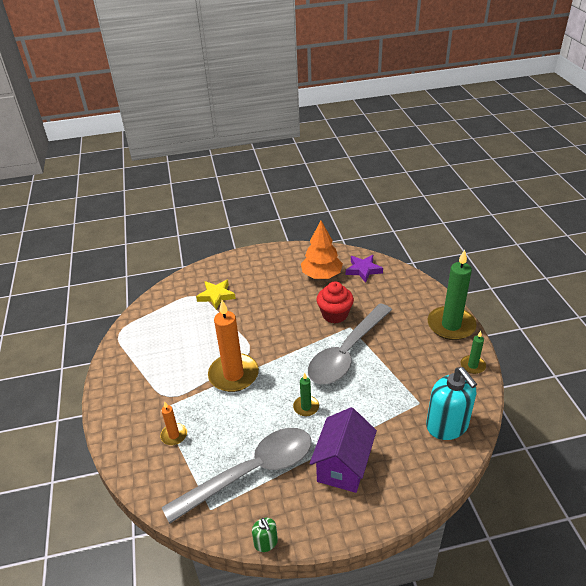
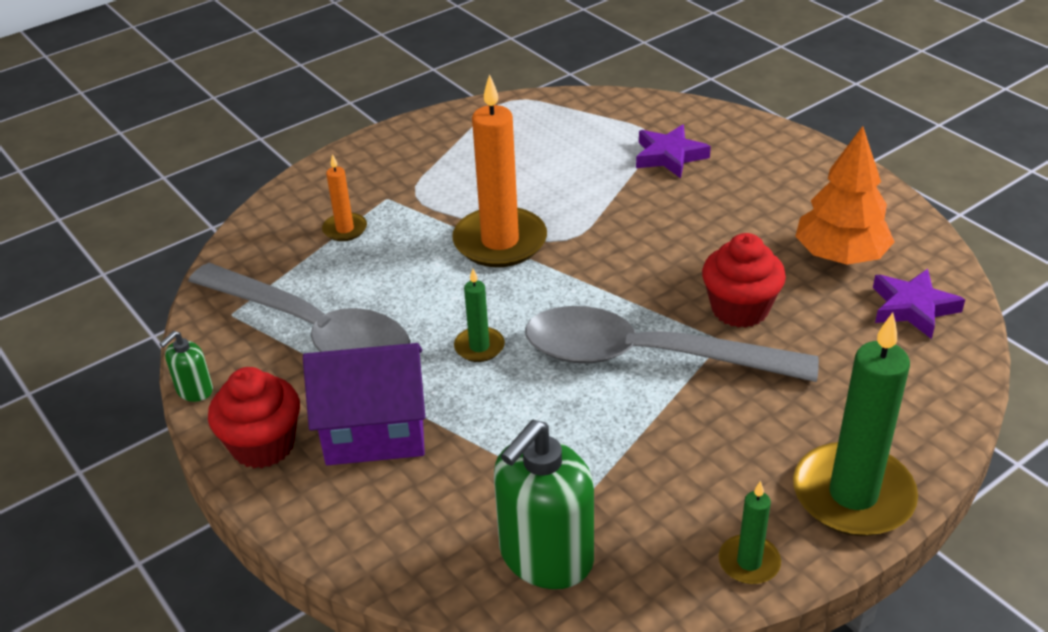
camera: 65 degrees right, 0 degrees up
(216, 296) = (669, 156): yellow star -> purple star
(328, 518) = (263, 445): none -> red cupcake
(447, 426) = (545, 557): turquoise soap dispenser -> green soap dispenser

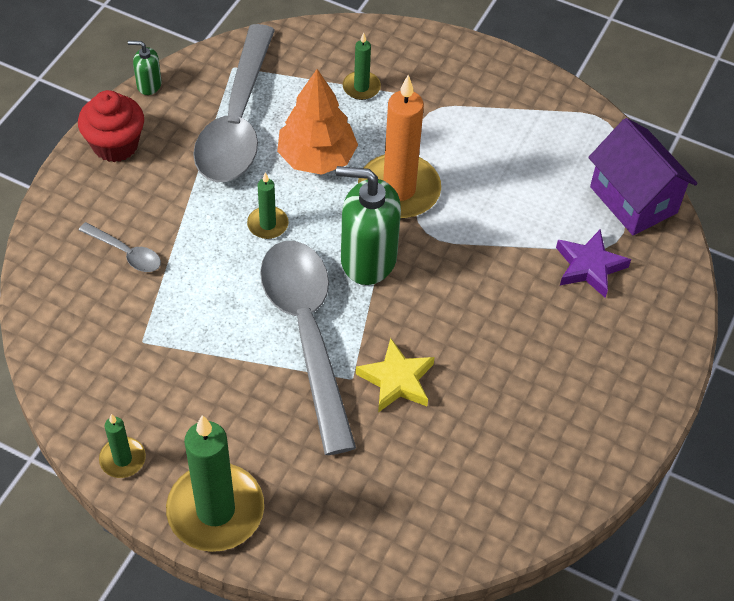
camera: 60 degrees right, 15 degrees up
(345, 229) = (361, 87): orange candle -> green candle
(375, 432) = (153, 199): purple house -> purple house (633, 200)
(439, 479) = (126, 253): none -> grey spoon
(545, 557) = (81, 338): green soap dispenser -> green soap dispenser (368, 259)
(739, 309) = (397, 380): red cupcake -> yellow star
(840, 256) = (509, 437): orange tree -> orange tree (317, 158)
(913, 308) = (464, 508): purple star -> none

